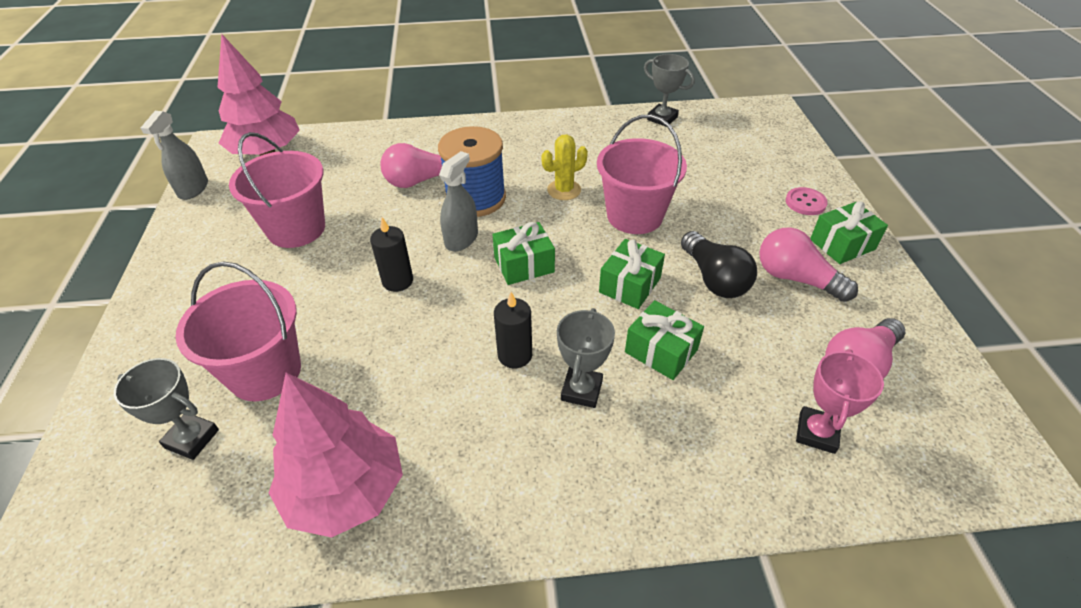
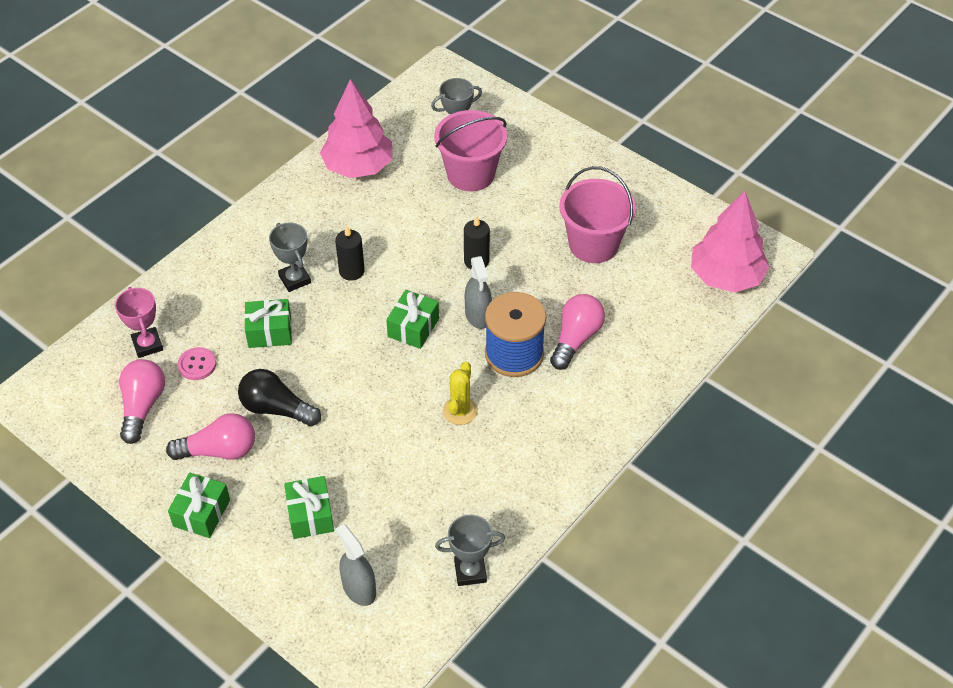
camera: 135 degrees right, 5 degrees up
(193, 189) = (712, 217): grey spray bottle -> grey spray bottle (359, 589)
(630, 285) = (329, 363): green gift -> green gift (310, 515)
(634, 216) = (381, 425): pink bucket -> none
(805, 202) = (257, 544): pink button -> pink button (197, 365)

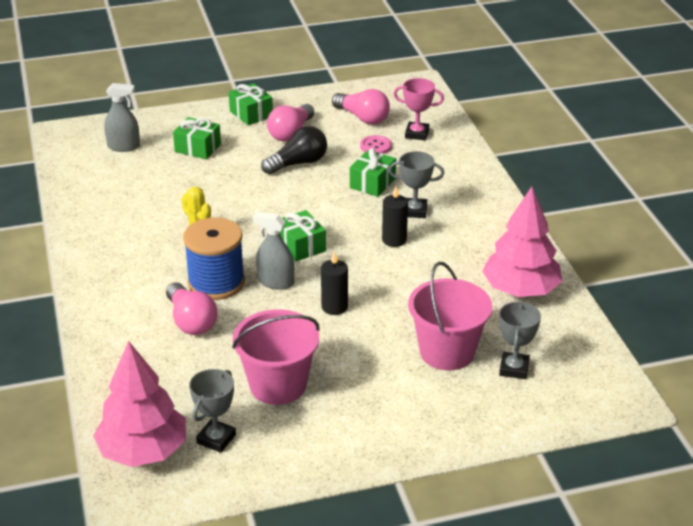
camera: 125 degrees right, 15 degrees down
(470, 571) = (76, 188): grey trophy -> grey trophy (216, 439)

